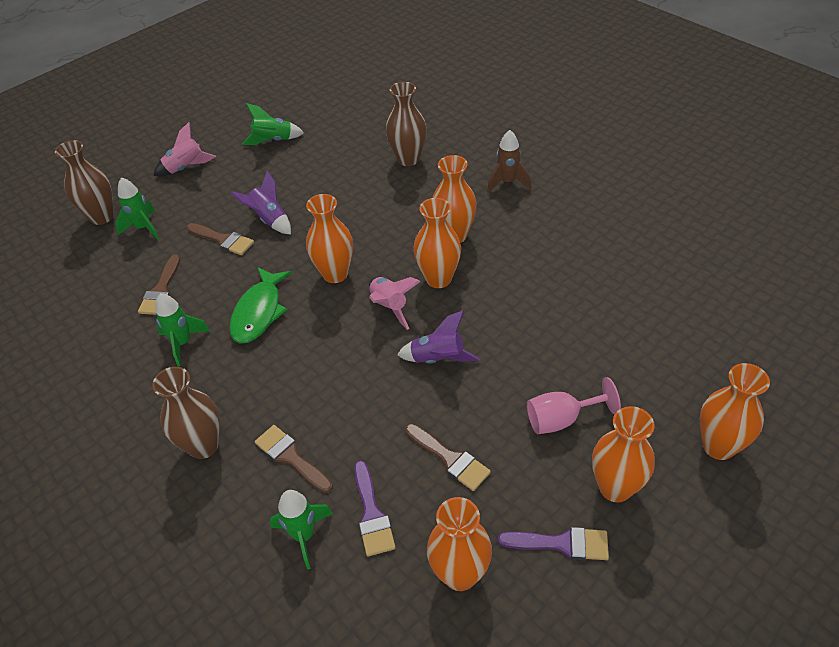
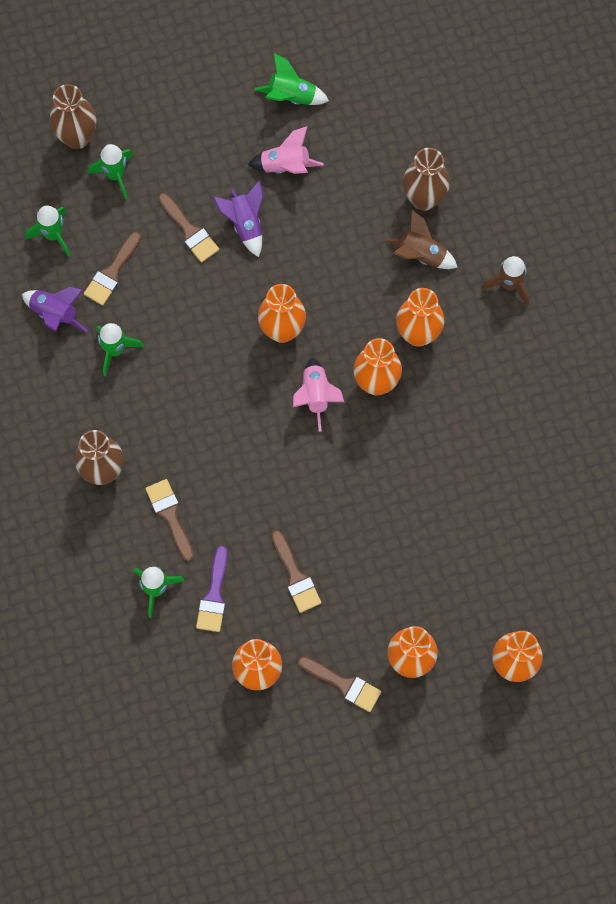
camera: 20 degrees right, 25 degrees up
(97, 283) = (53, 235): none -> green rocket
(186, 168) = (183, 98): pink rocket -> pink rocket (286, 165)
(259, 312) = (194, 345): green fish -> none
(425, 189) = (420, 254): none -> brown rocket
(438, 359) = (332, 475): purple rocket -> purple rocket (55, 314)
(561, 419) = (404, 582): pink goblet -> none
(562, 543) = (344, 684): purple brush -> brown brush

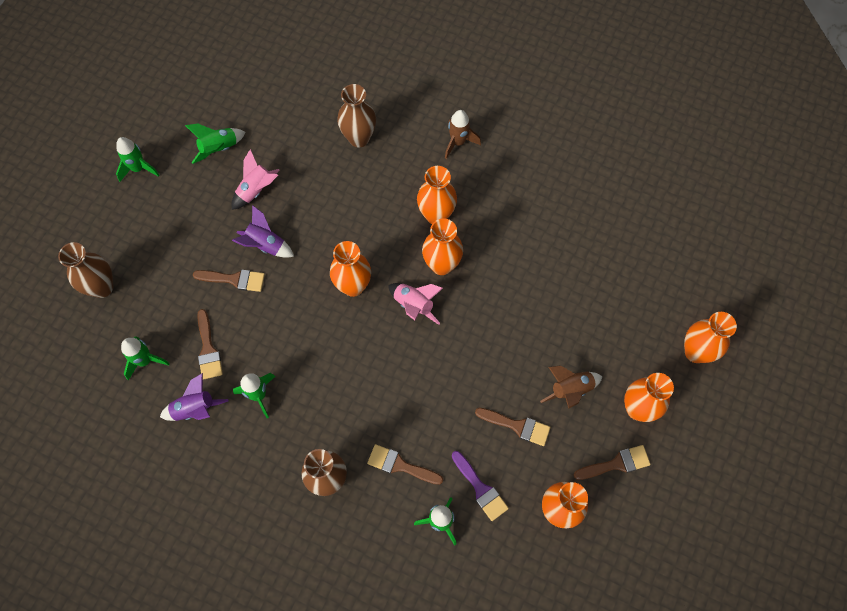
camera: 45 degrees left, 5 degrees down
(115, 175) = (151, 288): green rocket -> green rocket (138, 168)
(420, 254) = (390, 170): brown rocket -> brown rocket (570, 390)

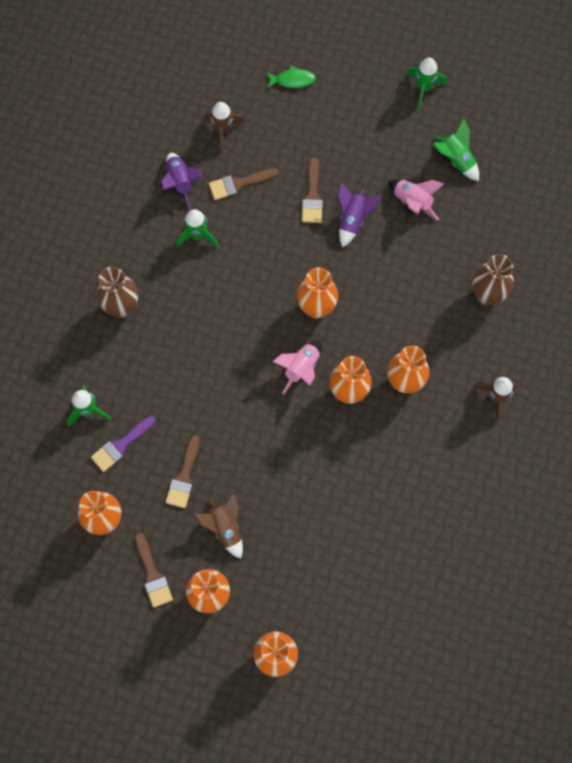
camera: 85 degrees right, 5 degrees up
(102, 287) = (293, 80): brown vase -> green fish
(145, 361) = (223, 131): green rocket -> brown rocket
(400, 465) = (139, 370): brown brush -> none

